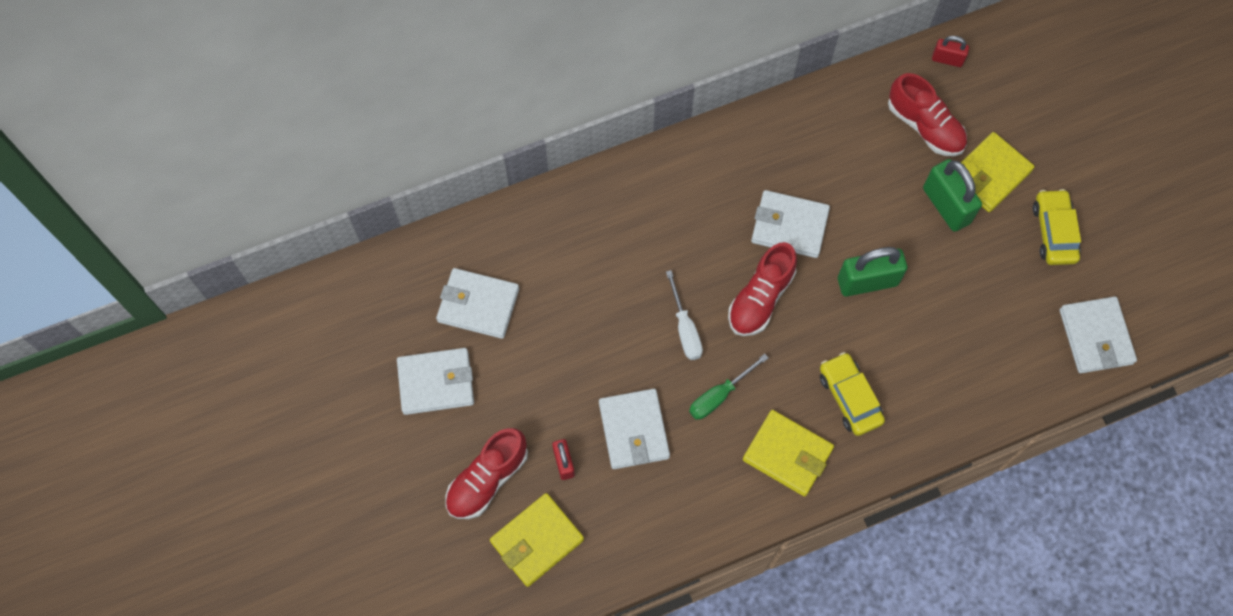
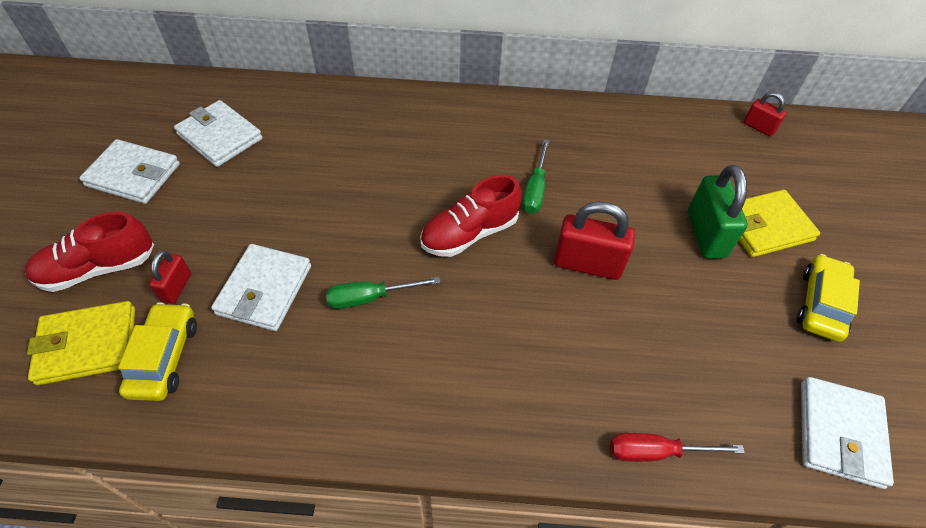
camera: 25 degrees right, 15 degrees down
(685, 328) = (380, 227): white screwdriver -> none
(787, 454) = (401, 387): yellow wallet -> none
(789, 226) = (535, 189): white wallet -> green screwdriver
(849, 397) = (505, 362): yellow car -> yellow car (164, 357)
(867, 282) = (587, 264): green padlock -> red padlock
(924, 126) = (713, 165): red shoe -> none
(982, 411) = (656, 452): none -> red screwdriver

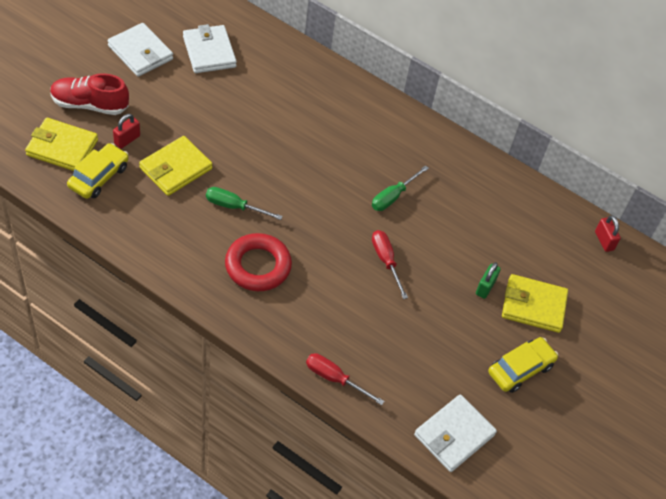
camera: 25 degrees right, 0 degrees up
(264, 290) = (176, 168): white wallet -> yellow wallet
(452, 357) = (258, 266): none -> red ring
(470, 233) = (325, 201): red shoe -> none
(587, 264) = (386, 261): red padlock -> red screwdriver
(706, 234) = (485, 287): green padlock -> green padlock, size x0.56

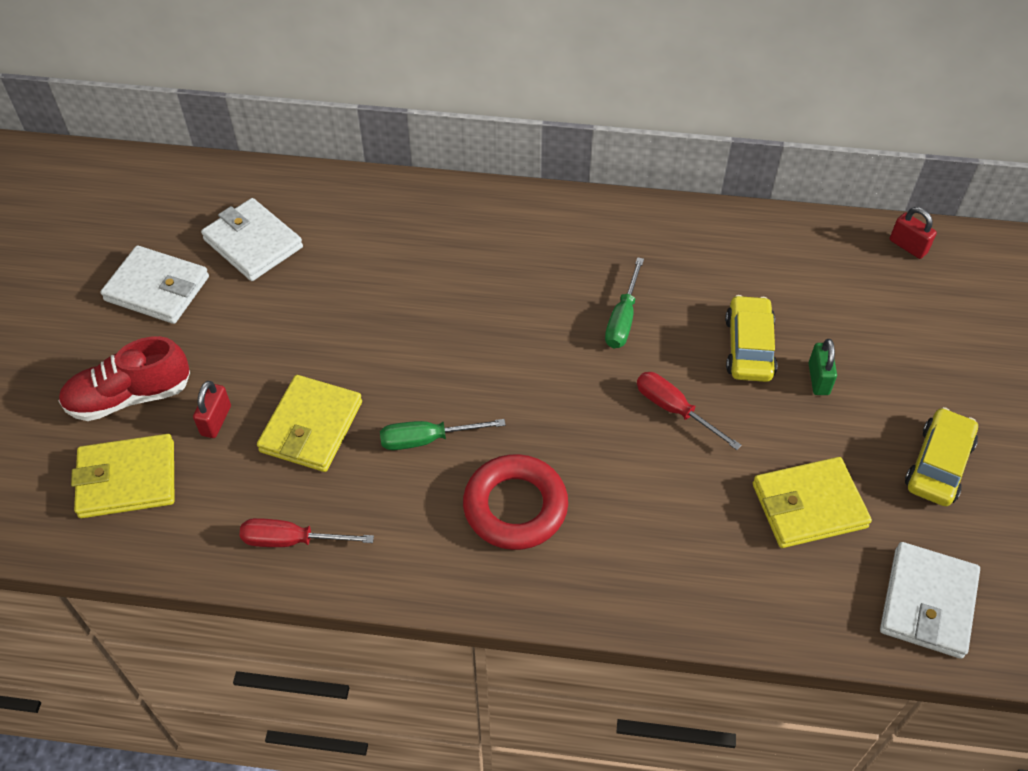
camera: 20 degrees left, 0 degrees up
(99, 177) = (208, 495): yellow car -> yellow car (748, 347)
(334, 379) = (725, 612): red screwdriver -> red screwdriver (292, 540)
(533, 306) = (891, 372): yellow wallet -> yellow wallet (809, 506)

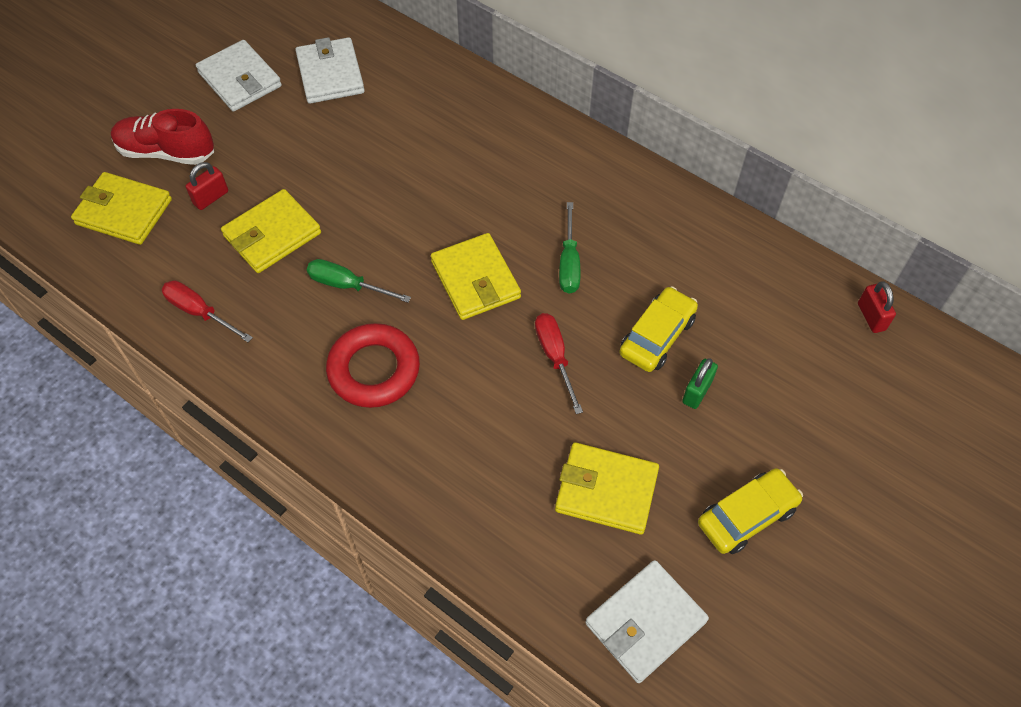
camera: 30 degrees right, 5 degrees up
(548, 374) = (475, 280): none -> yellow wallet
(623, 319) = (569, 263): green screwdriver -> green screwdriver turned 45 degrees counterclockwise

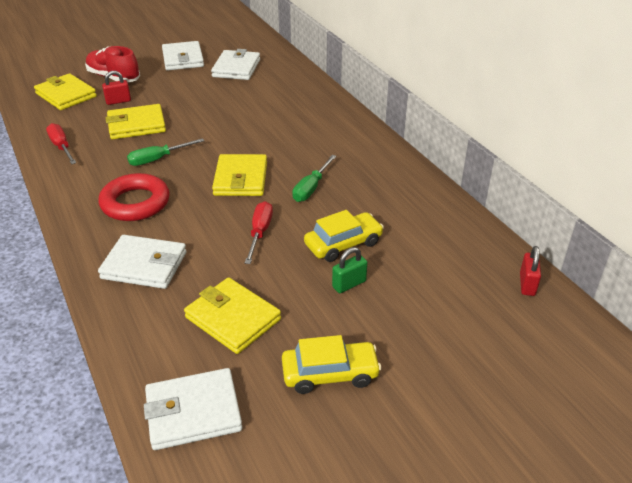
camera: 25 degrees right, 20 degrees down
(347, 285) = (158, 159): green screwdriver -> green screwdriver turned 75 degrees counterclockwise
(457, 460) = (144, 265): none -> white wallet

